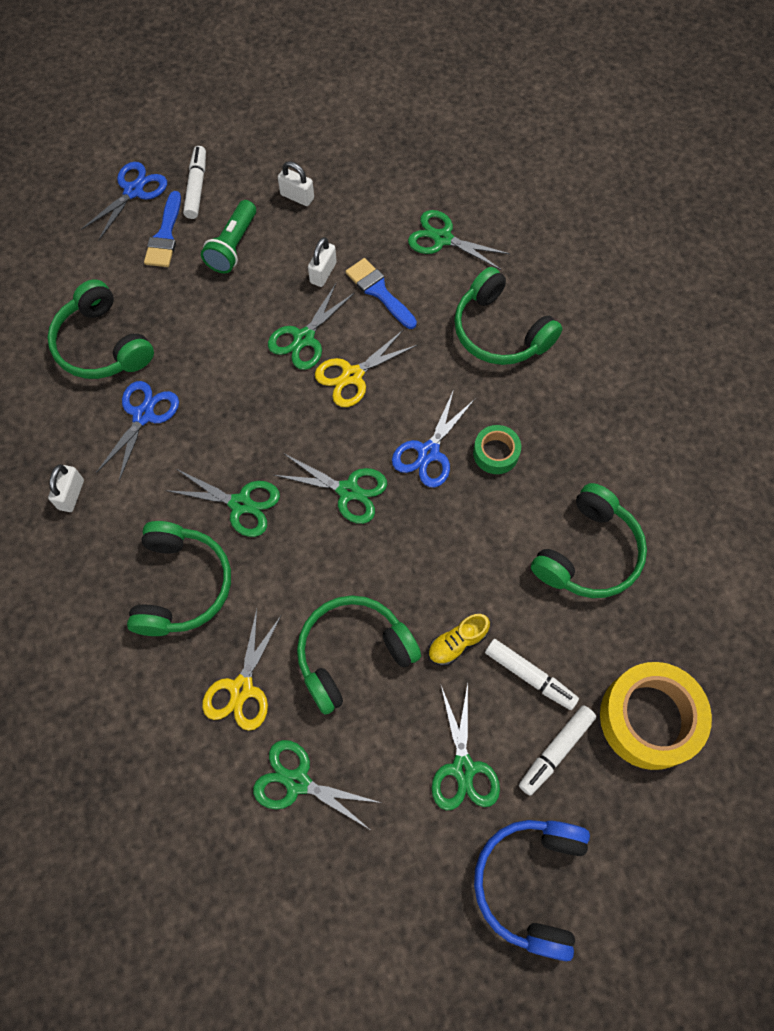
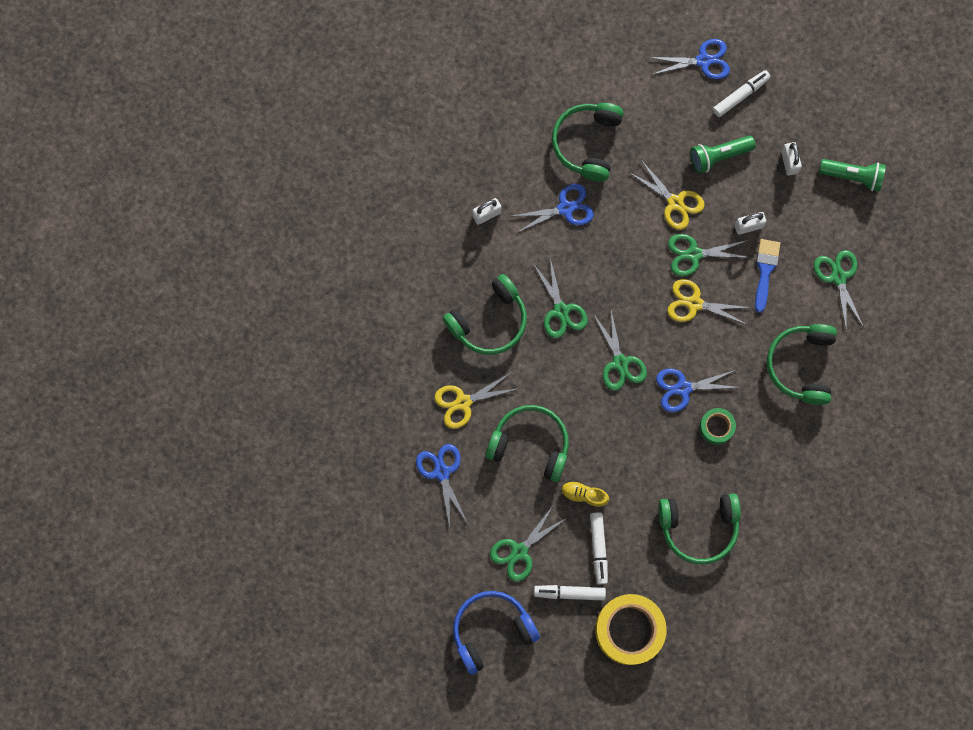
camera: 50 degrees right, 10 degrees up
(165, 236) = (689, 109): blue brush -> none
(238, 315) = (675, 203): none -> yellow scissors
(297, 782) = (441, 472): green scissors -> blue scissors
(360, 160) = (852, 176): none -> green flashlight

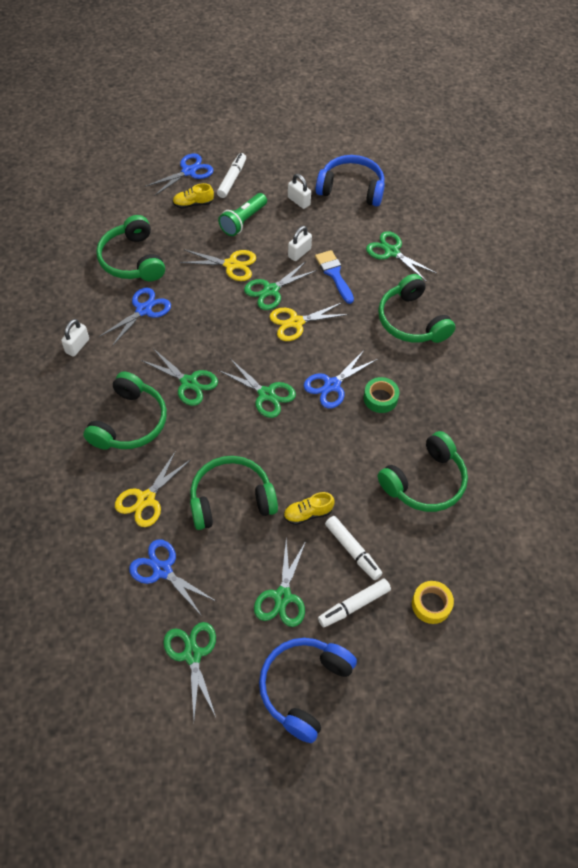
camera: 35 degrees left, 20 degrees down
(426, 554) = (192, 654): none -> green scissors
(629, 630) = (431, 604): yellow tape -> yellow tape, size x0.52
(683, 106) = (193, 204): none -> yellow shoe
(852, 176) = (351, 189): green flashlight -> blue headphones

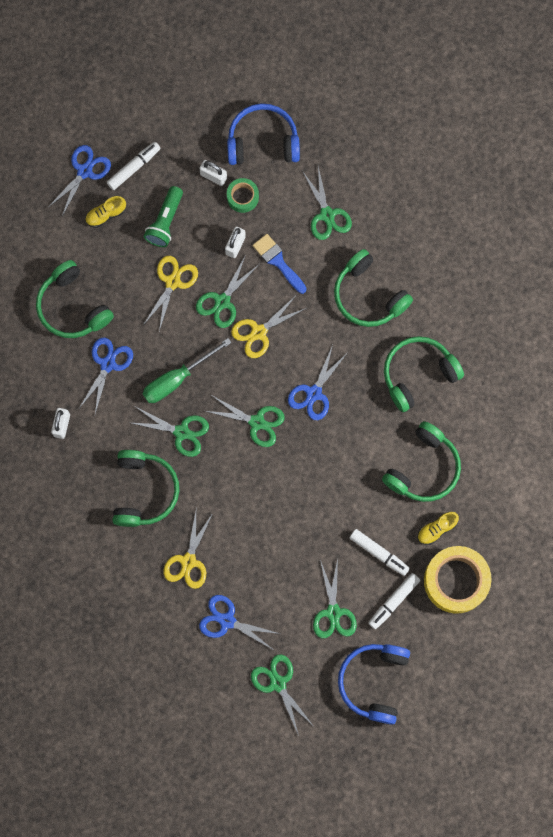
camera: 15 degrees left, 20 degrees up
(203, 338) = (177, 379): none -> green screwdriver
(231, 265) = (172, 282): yellow scissors -> yellow scissors turned 60 degrees counterclockwise
(231, 499) = (261, 538): green headphones -> green headphones (418, 374)
(232, 179) = (134, 167): white marker -> white marker turned 45 degrees clockwise
(308, 513) = (331, 531): yellow shoe -> yellow shoe (436, 529)
(380, 398) = (362, 393): green tape -> green tape (242, 197)
(391, 252) = (327, 215): green scissors -> green scissors turned 135 degrees counterclockwise
(431, 604) = (456, 581): yellow tape -> yellow tape, size x1.93

